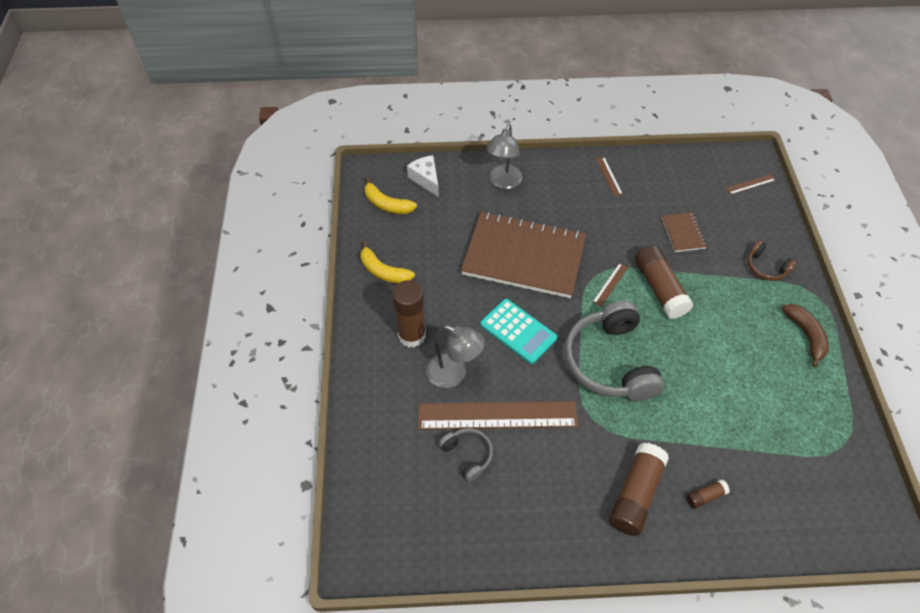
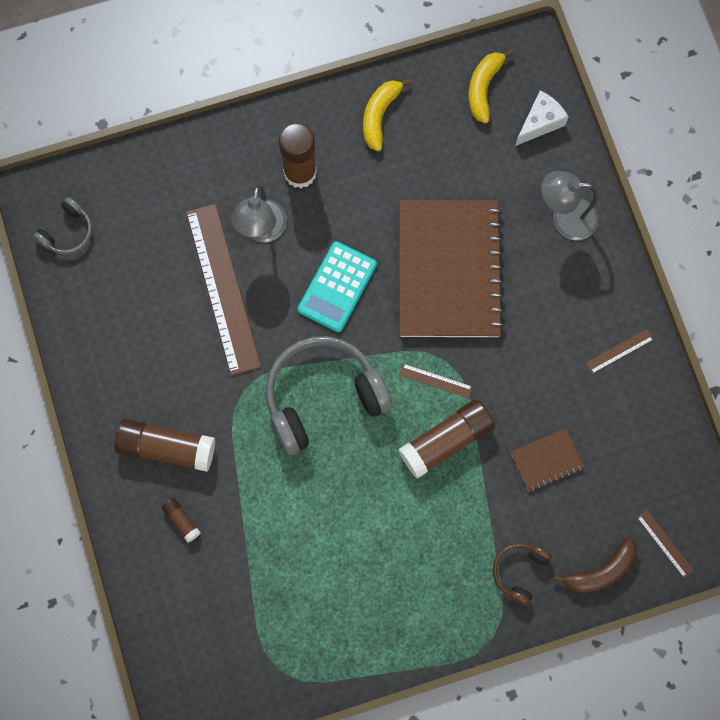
camera: 75 degrees right, 20 degrees up
(468, 455) = (169, 269): grey headphones -> grey headphones (67, 232)
(806, 335) = (424, 625): brown banana -> brown banana (601, 571)

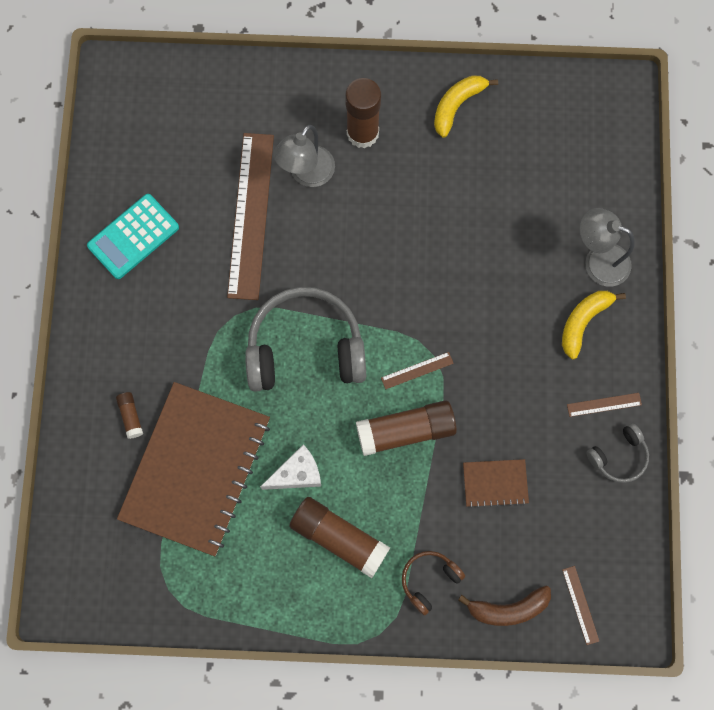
camera: 20 degrees right, 0 degrees up
(67, 232) = (129, 115): grey headphones -> grey headphones (618, 456)
(166, 448) = (143, 344): brown glue stick -> brown glue stick (339, 538)
(337, 287) = (357, 250): turquoise calculator -> turquoise calculator (133, 237)
(435, 380) = (417, 370): brown ruler -> brown ruler turned 60 degrees counterclockwise
(448, 270) = (468, 271): brown notebook -> brown notebook (195, 469)
(483, 88) = (565, 113): yellow banana -> yellow banana (583, 322)
(540, 122) = (607, 162): white cheese -> white cheese (297, 474)

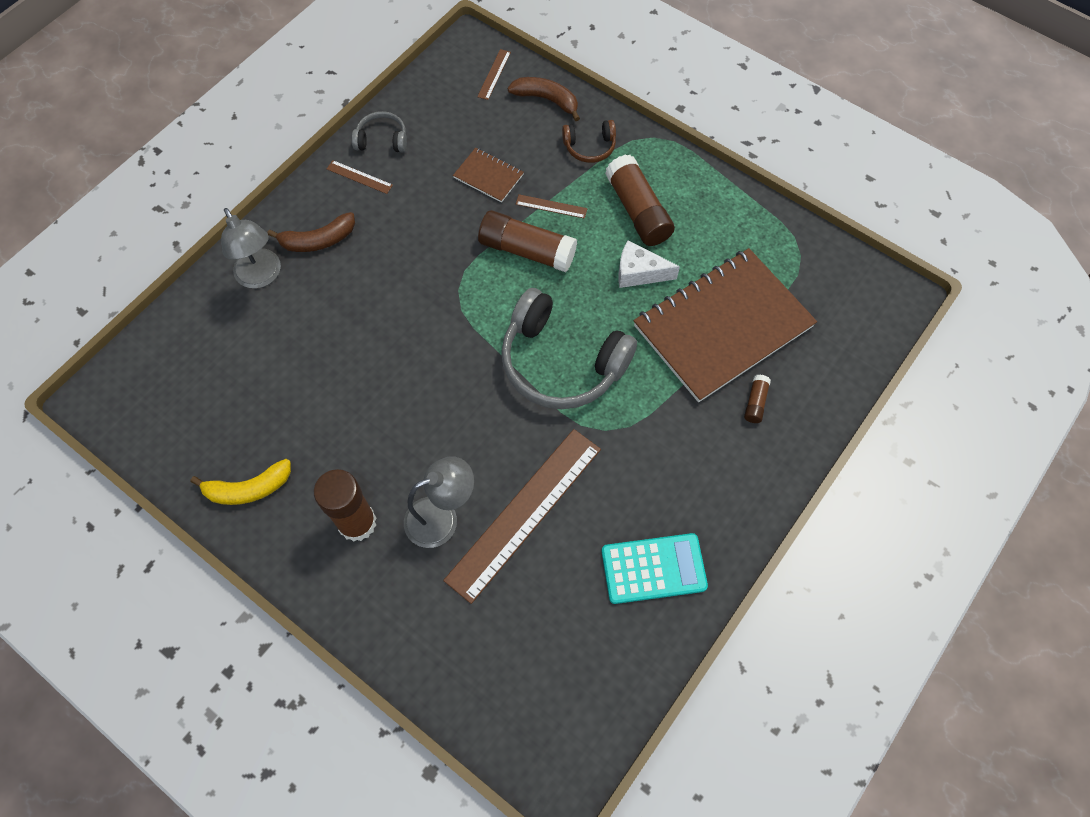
camera: 145 degrees left, 10 degrees down
(417, 370) = (481, 287): brown ruler -> brown ruler (551, 206)
(583, 322) = (318, 240): yellow banana -> brown banana

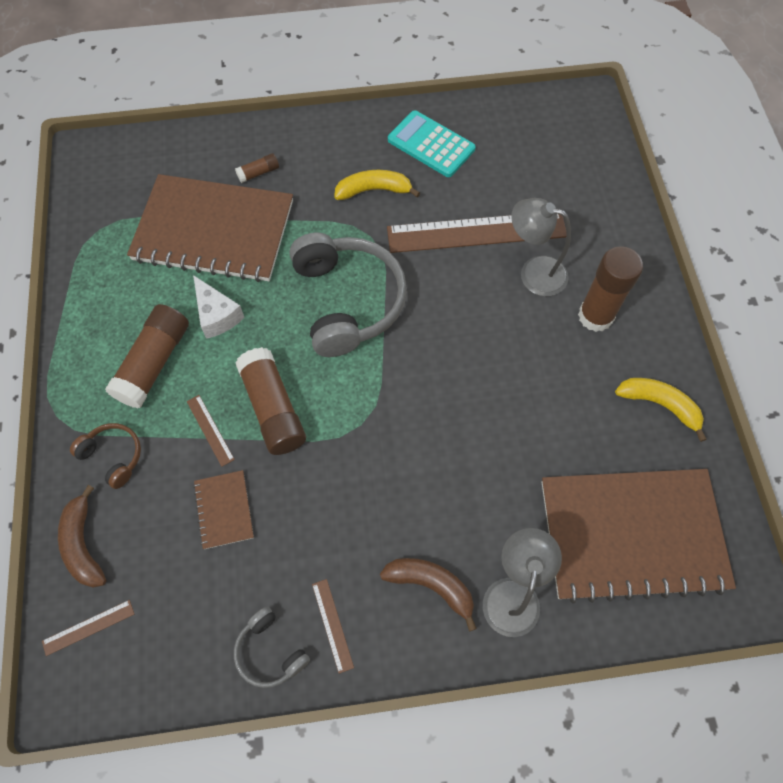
camera: 135 degrees left, 0 degrees up
(206, 374) = (632, 534): none -> brown notebook
(649, 474) = (373, 190): none -> yellow banana

